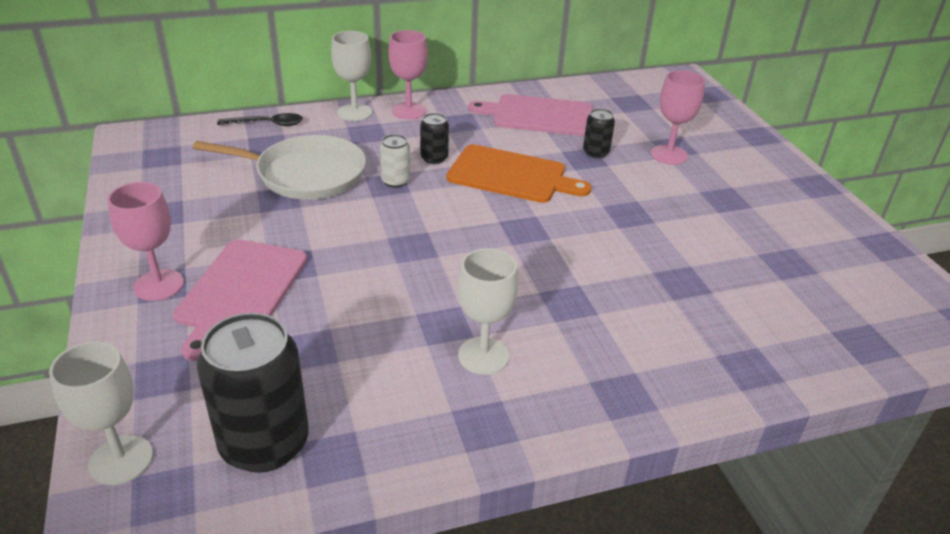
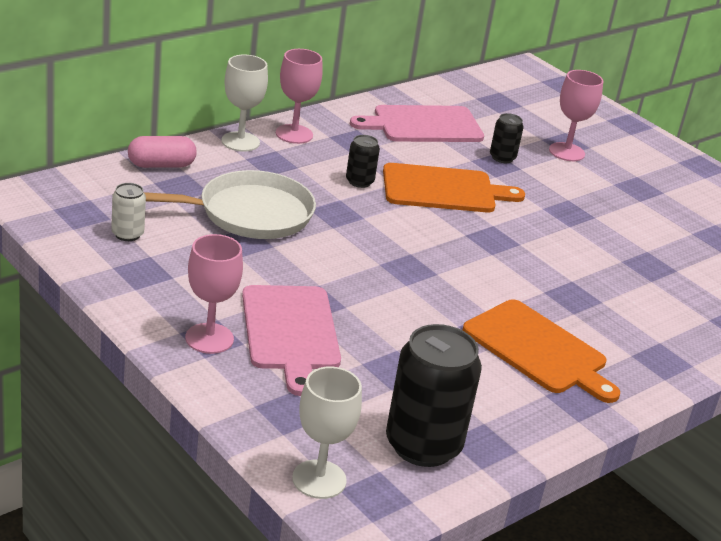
camera: 25 degrees left, 5 degrees down
(267, 124) = (161, 165): black spoon -> pink capsule
(395, 181) = (342, 209): white can -> white can (127, 234)
(483, 356) = (538, 350): white goblet -> orange cutting board

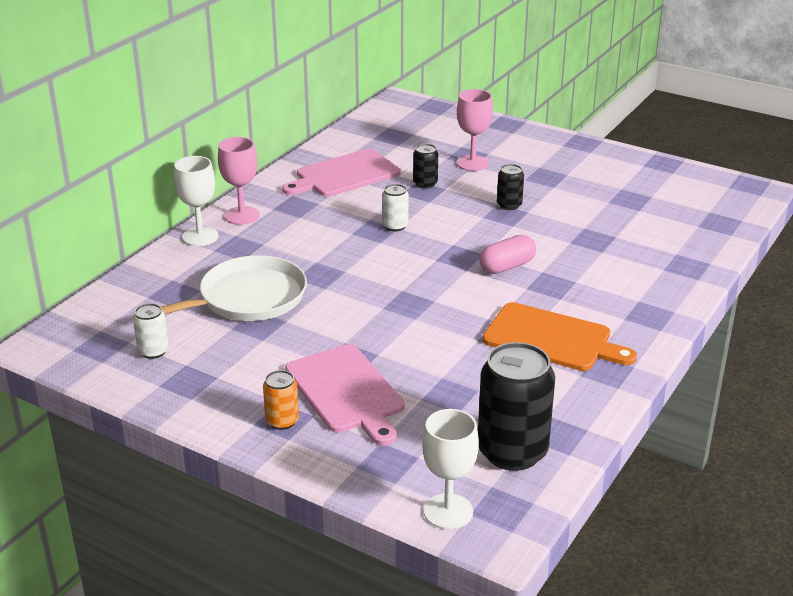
camera: 15 degrees left, 0 degrees up
(161, 165) = (144, 279): pink capsule -> pink capsule (507, 266)
(209, 338) = (282, 421): pink goblet -> orange can
(359, 181) = (322, 241): black can -> black can (509, 205)
(443, 189) = (395, 226): orange cutting board -> white can

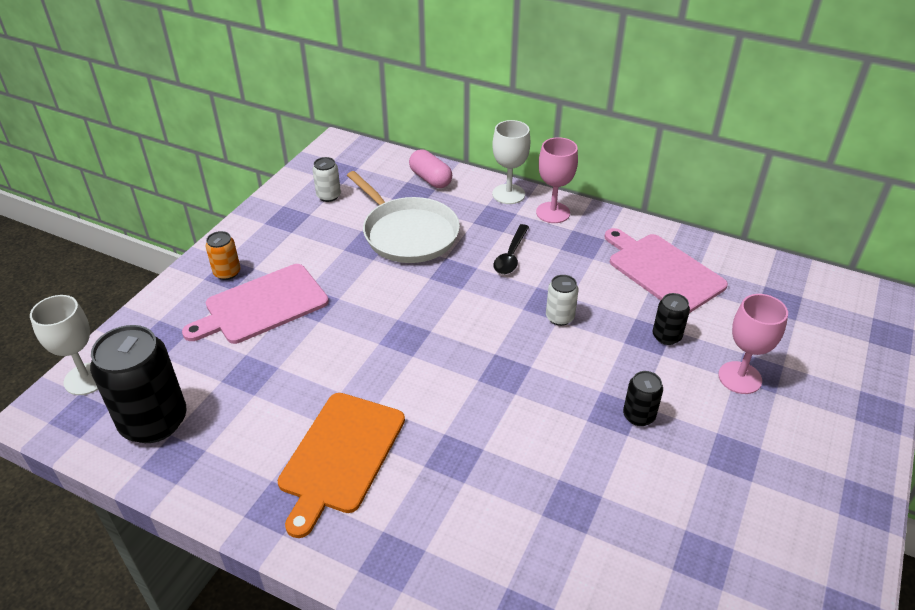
camera: 85 degrees right, 10 degrees up
(303, 242) = (511, 256): none -> black spoon
(507, 266) = (489, 415): pink capsule -> pink capsule (430, 179)

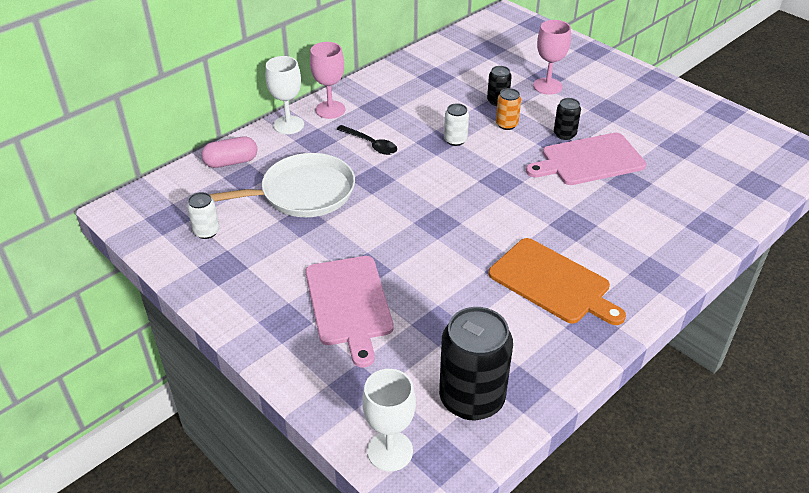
camera: 70 degrees left, 0 degrees up
(227, 272) = (283, 323): orange can -> orange can (506, 124)
(662, 271) = (431, 82): pink cutting board -> pink cutting board (589, 160)

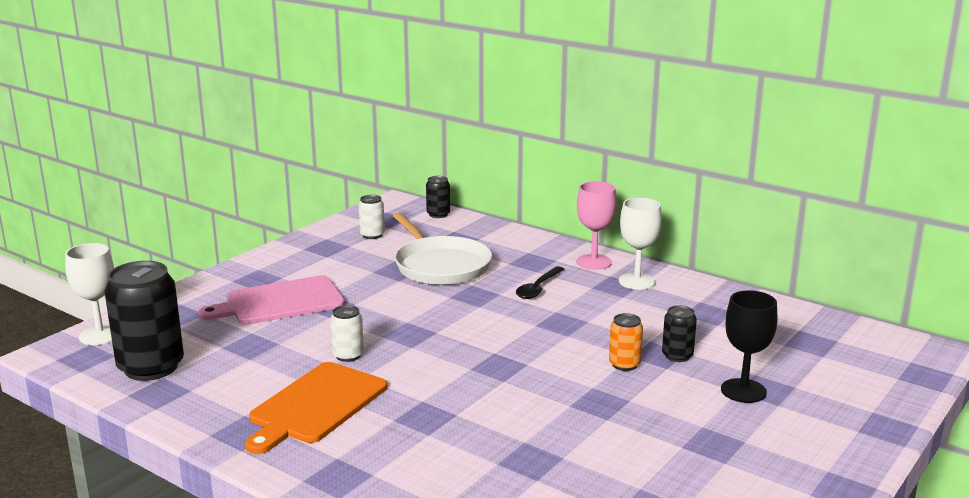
camera: 80 degrees right, 20 degrees down
(231, 162) = (478, 231): pink capsule -> none
(288, 125) = (553, 246): white goblet -> white goblet (637, 281)
(455, 140) = (570, 334): white can -> white can (348, 355)
(547, 86) = (743, 391): pink goblet -> black goblet
(564, 134) = (624, 407): black can -> black can (438, 214)
(589, 160) = (570, 427): pink cutting board -> none

